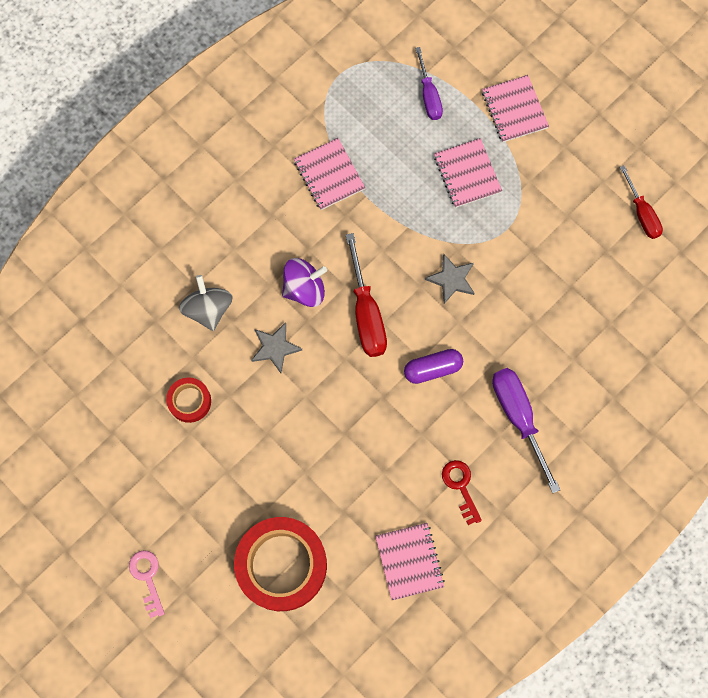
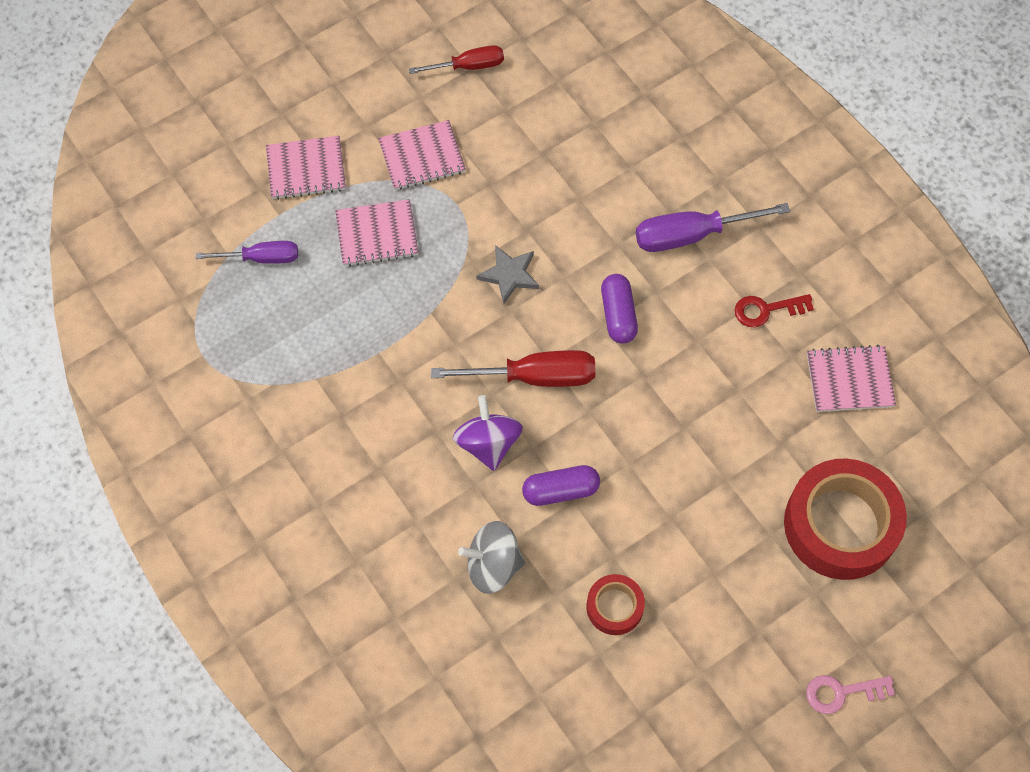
camera: 80 degrees left, 10 degrees down
(275, 348) = (560, 491): grey star -> purple capsule
(329, 175) = (340, 390): pink notebook -> pink notebook (422, 157)

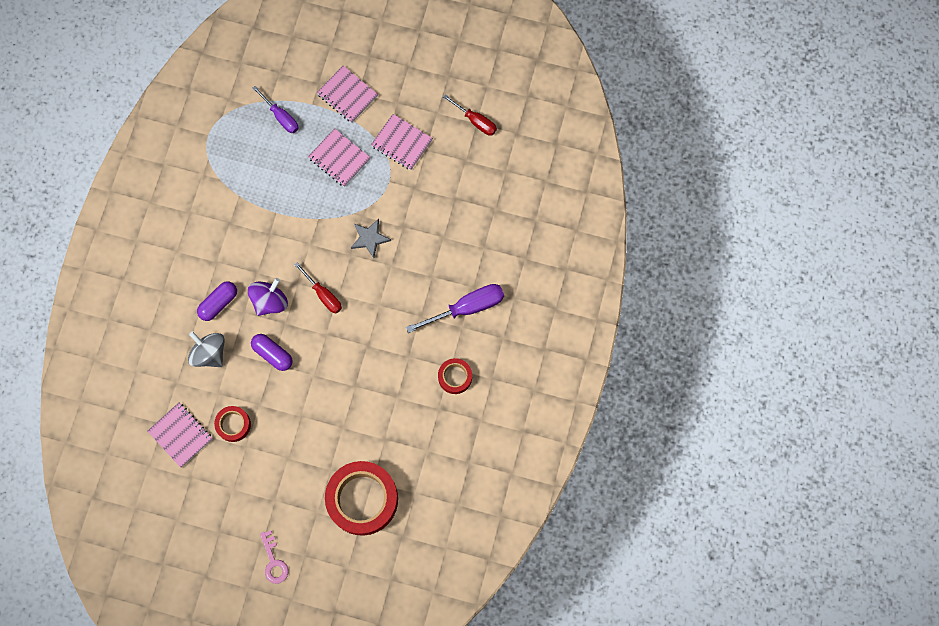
camera: 50 degrees right, 10 degrees up
(535, 377) = (324, 295): red screwdriver -> red screwdriver, size x0.65
(618, 315) = (391, 307): purple capsule -> purple capsule (218, 303)
(690, 235) = (467, 307): purple screwdriver -> purple screwdriver turned 120 degrees clockwise
(766, 310) = (455, 377): red key -> red tape
(841, 693) = (274, 561): pink key -> pink key turned 150 degrees counterclockwise
(849, 380) = (448, 447): pink notebook -> pink notebook (180, 435)

